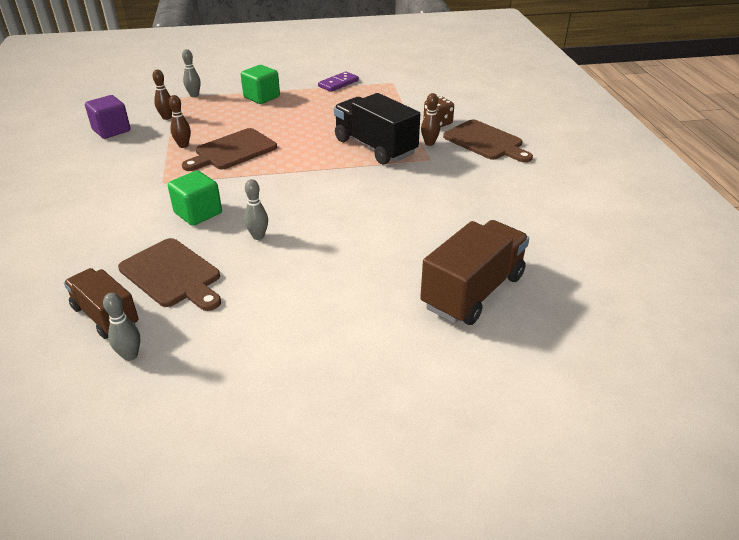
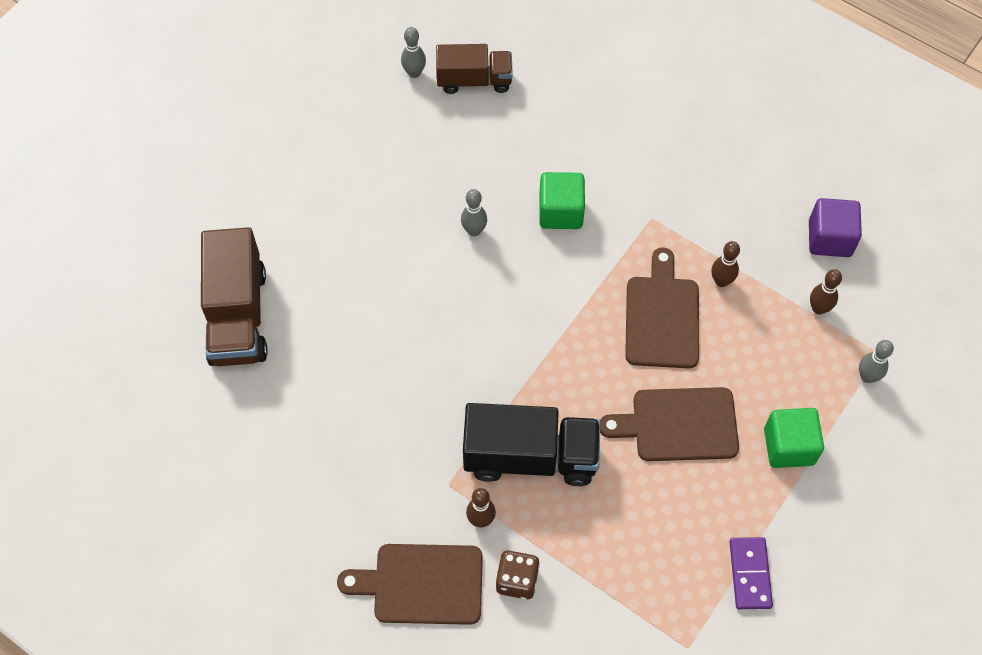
camera: 135 degrees right, 25 degrees up
(172, 275) = (483, 143): brown cutting board -> brown cutting board (678, 425)

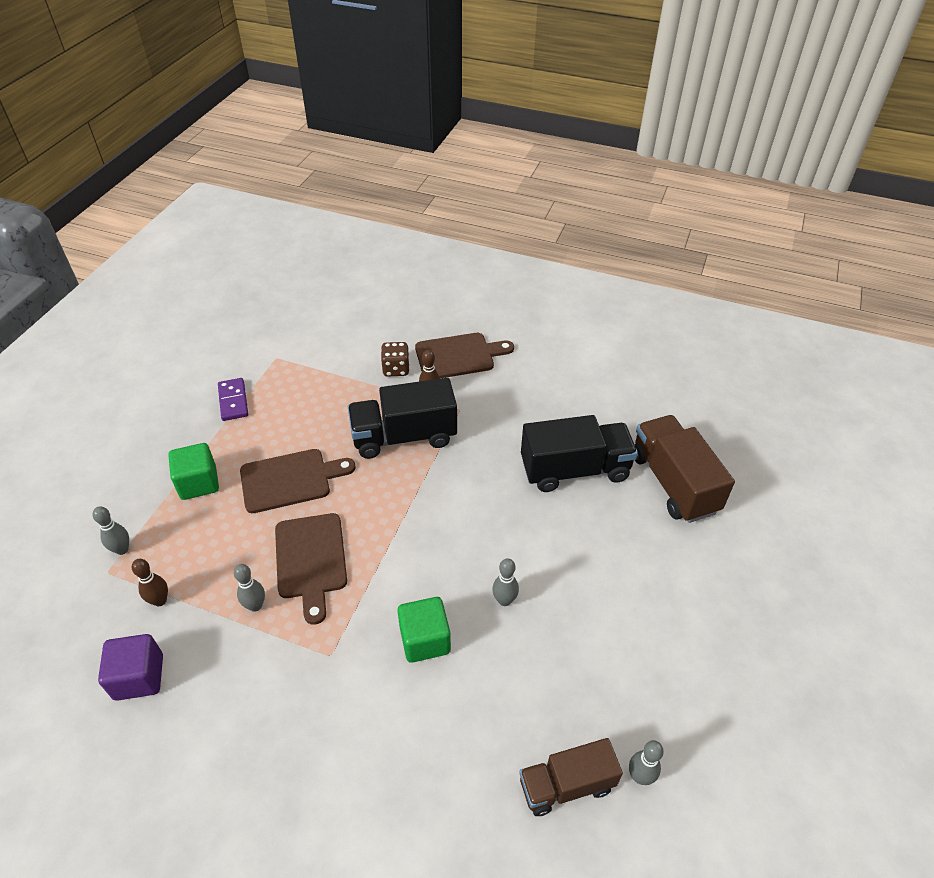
camera: 165 degrees right, 15 degrees down
(341, 359) = (575, 470): none -> black truck
(721, 281) = (255, 605): brown bowling pin -> grey bowling pin

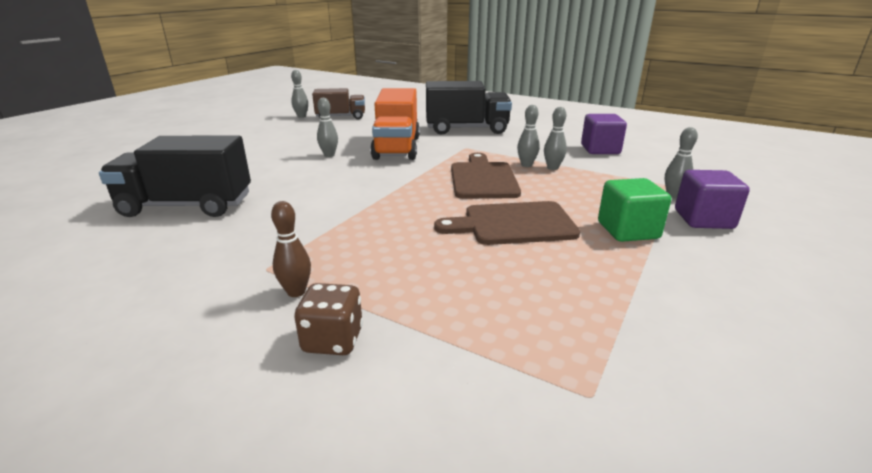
camera: 170 degrees left, 20 degrees down
(123, 508) = (703, 219): none -> purple cube
(160, 600) = (610, 171): brown bowling pin -> none
(225, 602) = (552, 168): none -> grey bowling pin
(233, 401) = (640, 317): purple domino -> none
(404, 436) = (362, 248): black truck -> black truck (466, 129)
(425, 640) = (397, 148): green cube -> orange truck
(458, 356) = (195, 352): brown cutting board -> none
(673, 483) = (104, 191): brown truck -> none

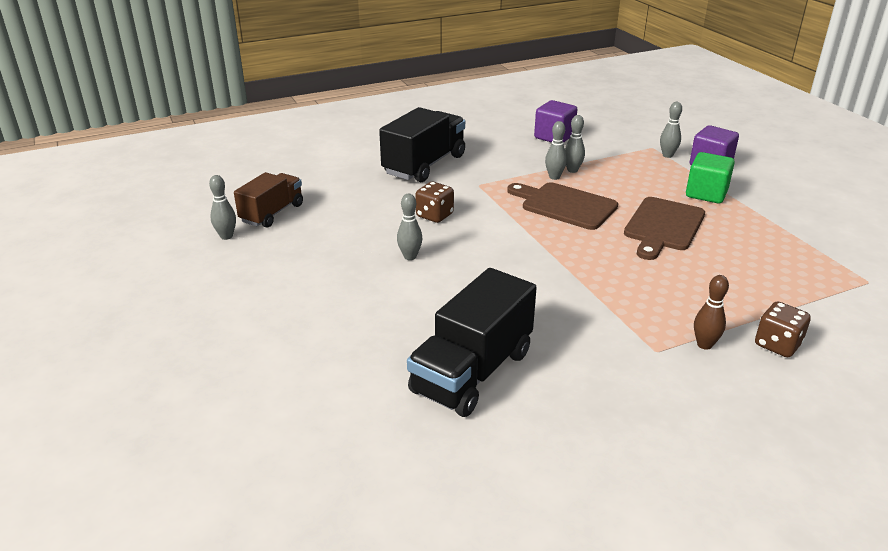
camera: 55 degrees left, 5 degrees up
(397, 148) = (434, 215): orange truck -> brown dice

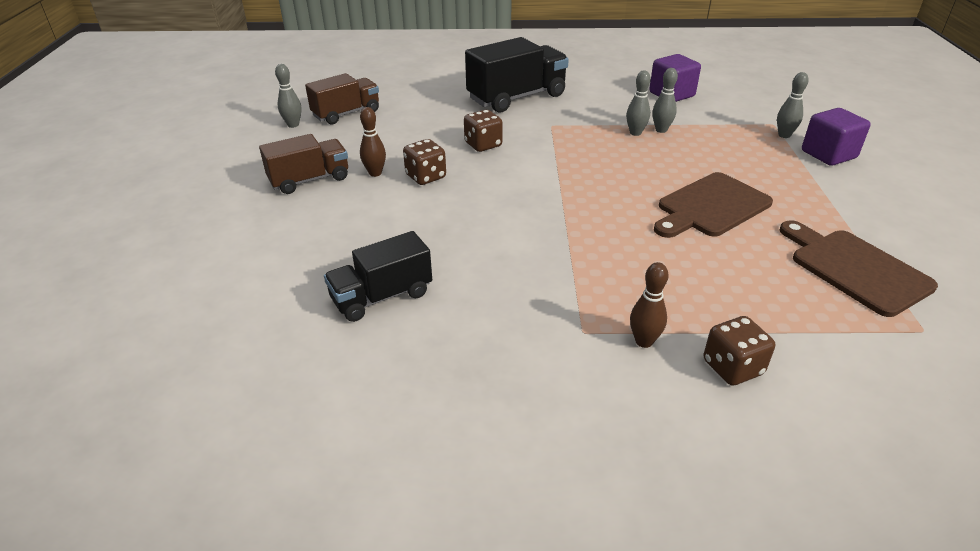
camera: 25 degrees right, 5 degrees up
(300, 286) = (309, 180): none -> brown truck
(359, 265) = (375, 173): none -> brown bowling pin
(410, 257) = (426, 177): grey bowling pin -> brown dice
(472, 372) = (382, 296): black truck -> black truck, size x0.65
(565, 205) = (621, 162): brown cutting board -> brown cutting board (855, 269)
(706, 194) = (794, 184): green cube -> none

